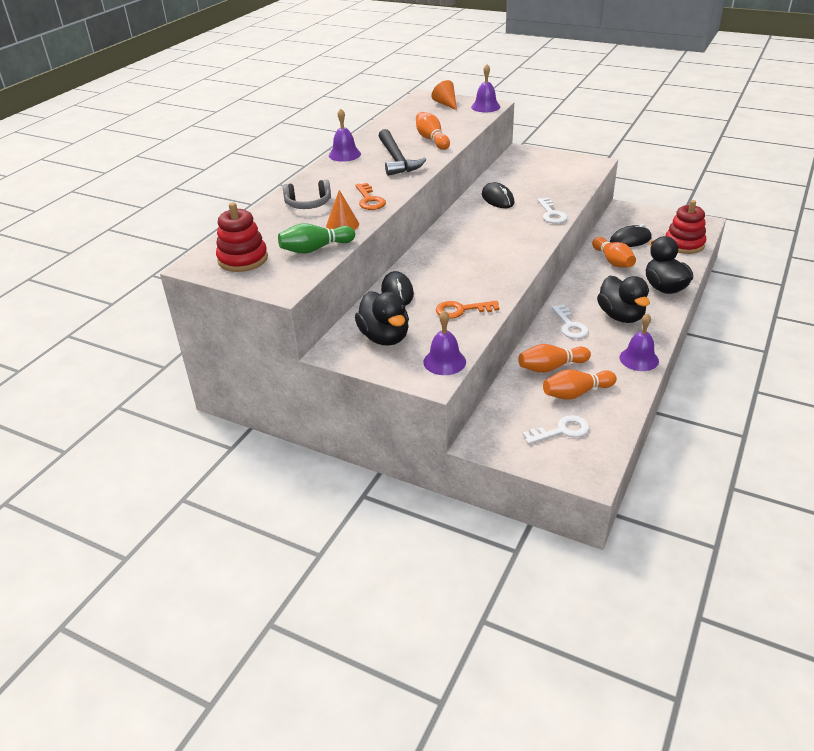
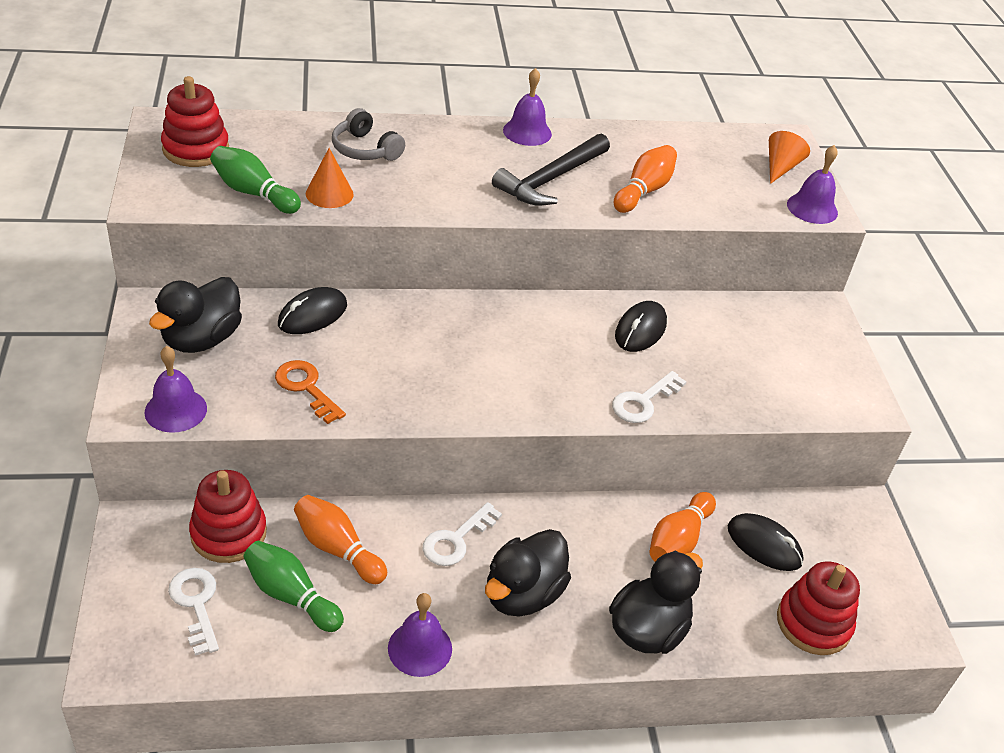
camera: 50 degrees right, 5 degrees up
(369, 200) = (413, 194): orange key -> none
(512, 404) = (228, 533): none -> red stacking toy
(561, 431) = (196, 604): white key -> white key turned 150 degrees counterclockwise
(576, 393) = (291, 595): orange bowling pin -> green bowling pin

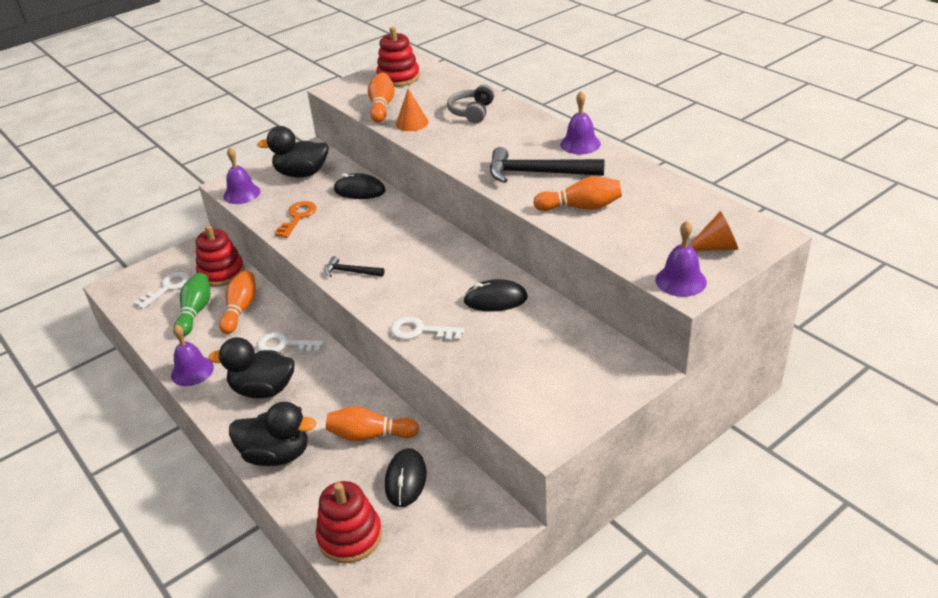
camera: 65 degrees right, 5 degrees down
(253, 193) = (381, 107): green bowling pin -> orange bowling pin
(480, 399) = (351, 272): none -> black hammer

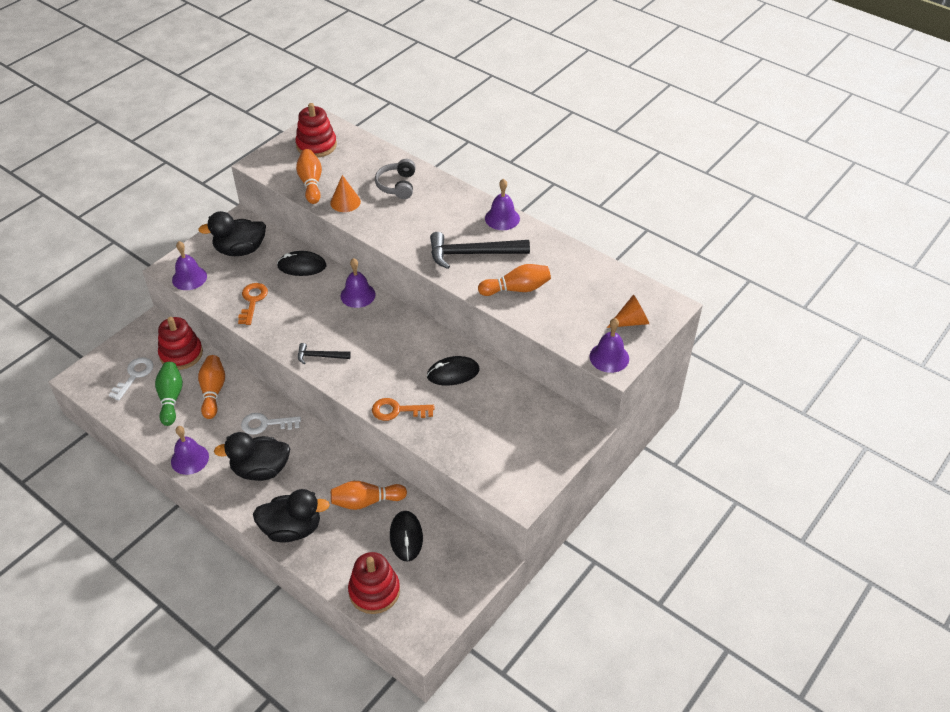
camera: 15 degrees left, 10 degrees up
(410, 219) = (358, 295): none -> purple bell
(420, 331) = (397, 410): white key -> orange key

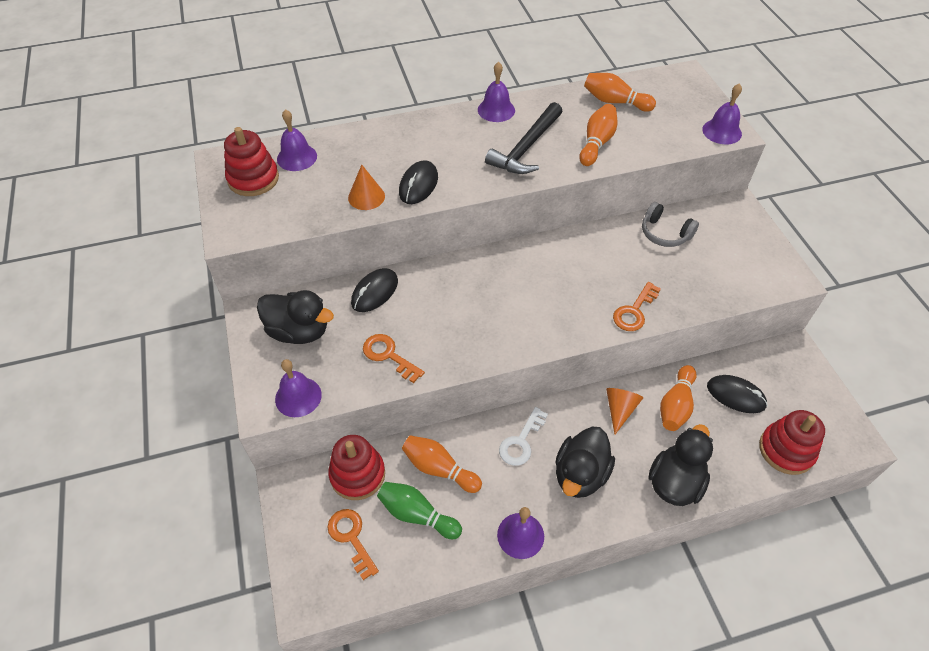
camera: 55 degrees left, 5 degrees up
(134, 376) = (351, 538): white key -> orange key
(240, 250) = (299, 331): black duck -> black duck turned 90 degrees counterclockwise
(311, 183) = (309, 209): orange bowling pin -> orange bowling pin (615, 102)
(320, 356) = (517, 336): black hammer -> none
(358, 295) = (456, 269): purple bell -> purple bell (297, 157)
(397, 185) = (381, 151): grey headphones -> grey headphones (664, 233)
(453, 373) = (615, 251): black mouse -> black mouse (418, 185)
(631, 321) = (689, 101): orange cone -> orange cone (620, 410)

